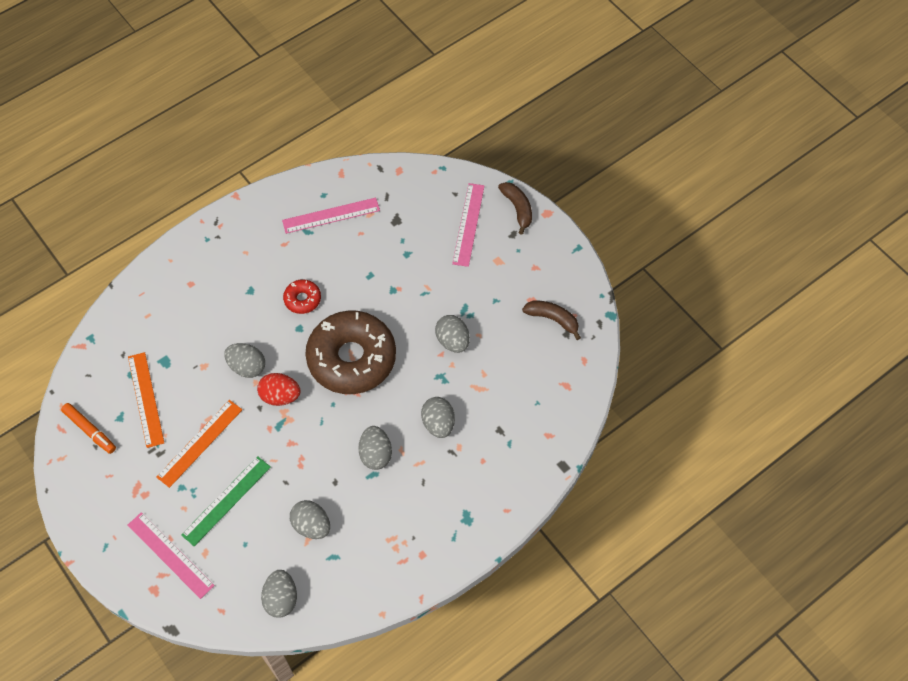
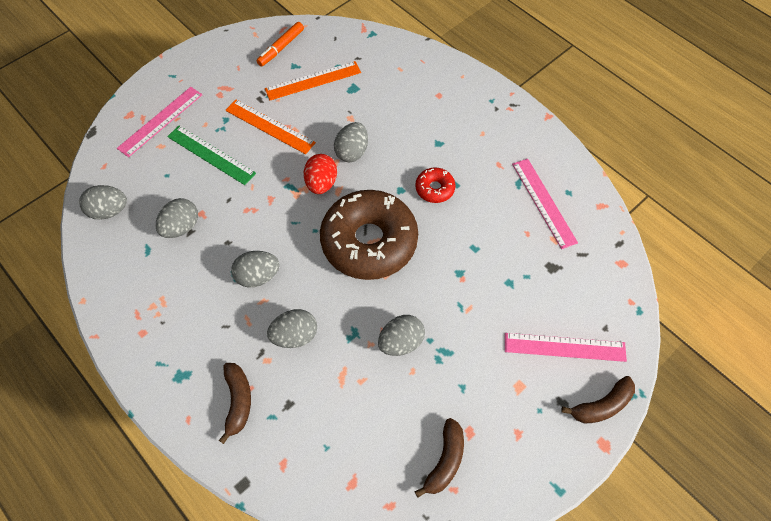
camera: 85 degrees right, 0 degrees up
(494, 470) = (238, 401): none -> brown banana

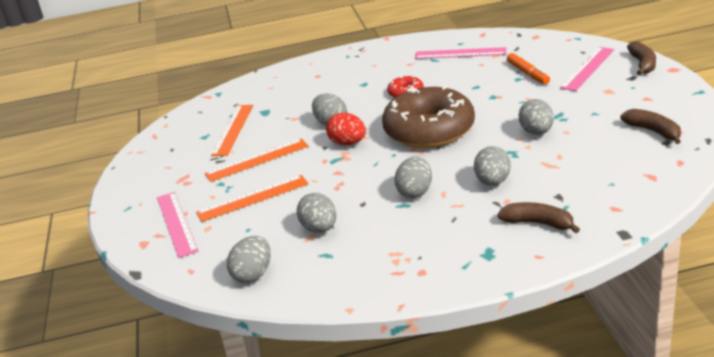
camera: 55 degrees left, 30 degrees down
(211, 155) = (253, 198): green ruler -> orange ruler
(281, 48) = (175, 140): orange marker -> orange marker (528, 73)

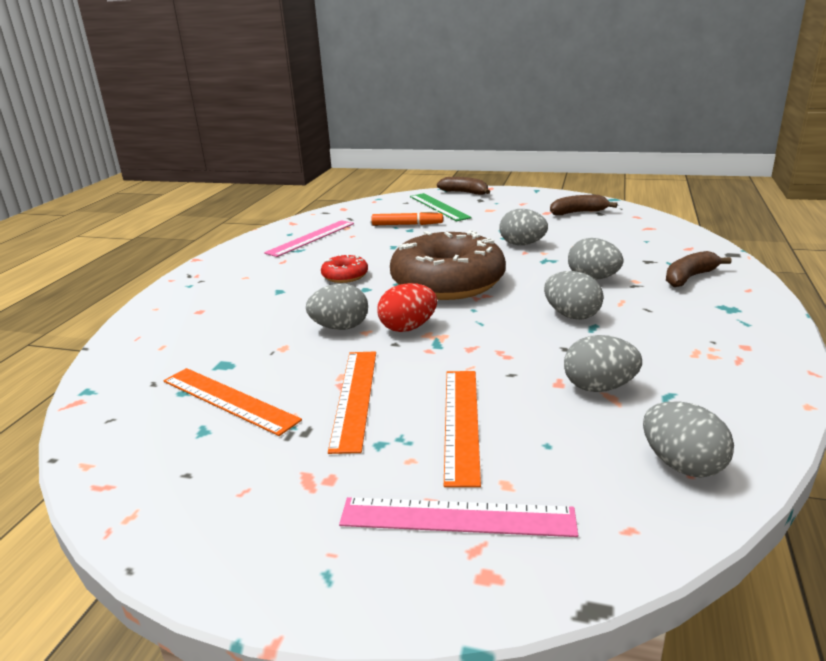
camera: 65 degrees left, 5 degrees down
(588, 68) = (439, 207): pink ruler -> green ruler

